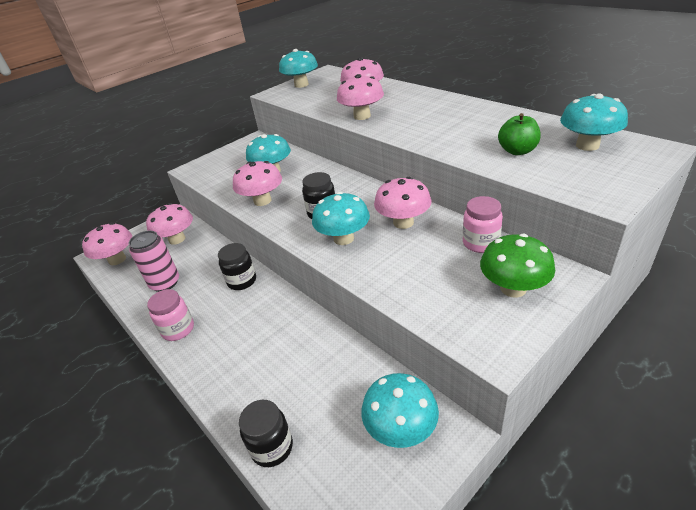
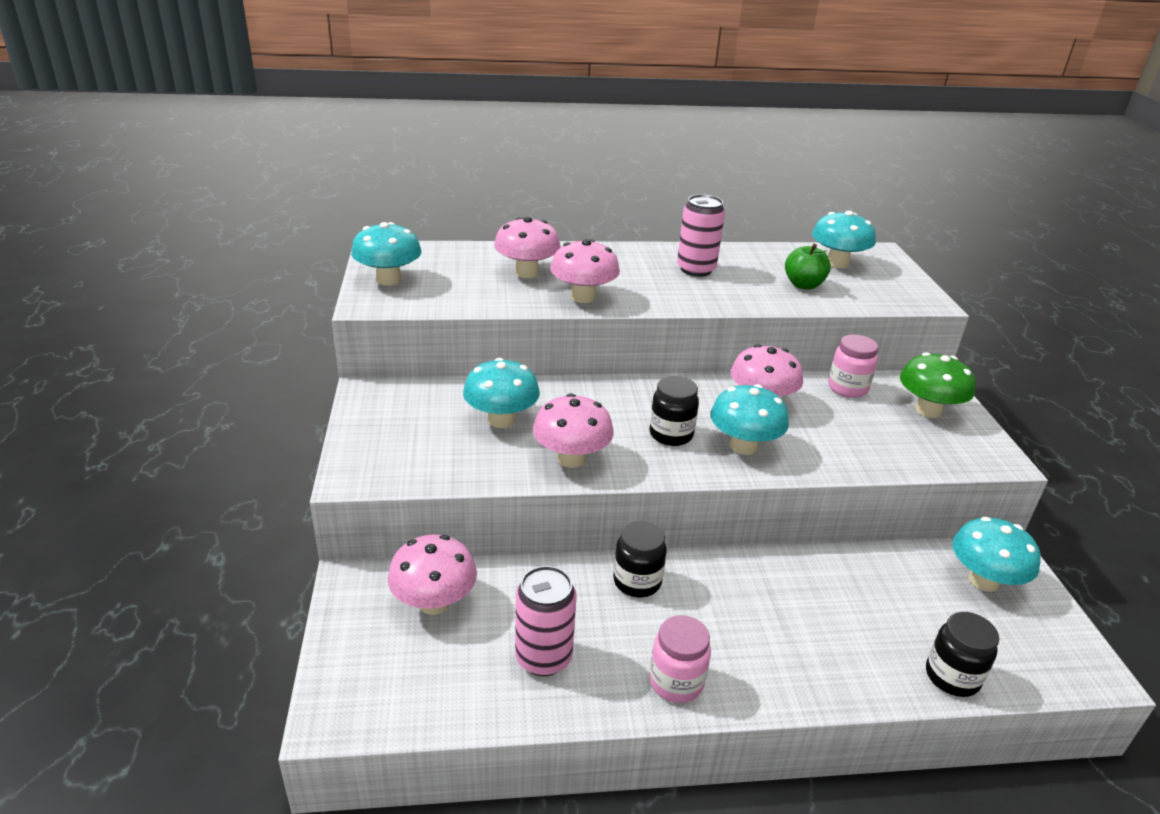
camera: 60 degrees left, 5 degrees down
(117, 259) = (388, 694): pink mushroom -> none
(461, 119) = (696, 269): none -> pink can

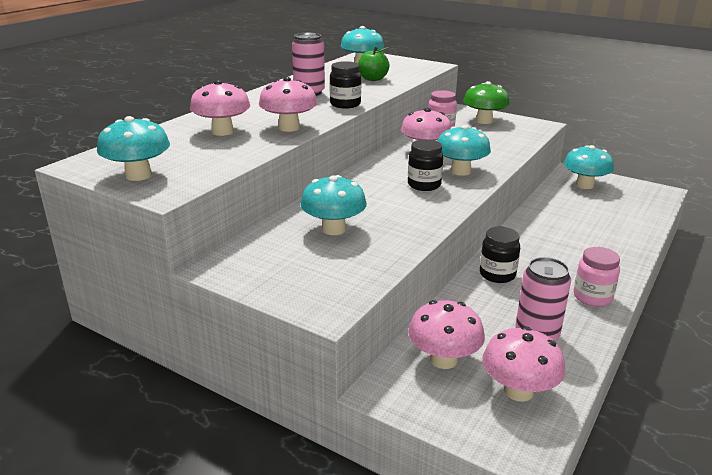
camera: 50 degrees left, 5 degrees down
(571, 458) = (410, 222): pink mushroom -> pink mushroom (518, 391)
(952, 677) = (642, 222): black jar -> black jar (345, 104)

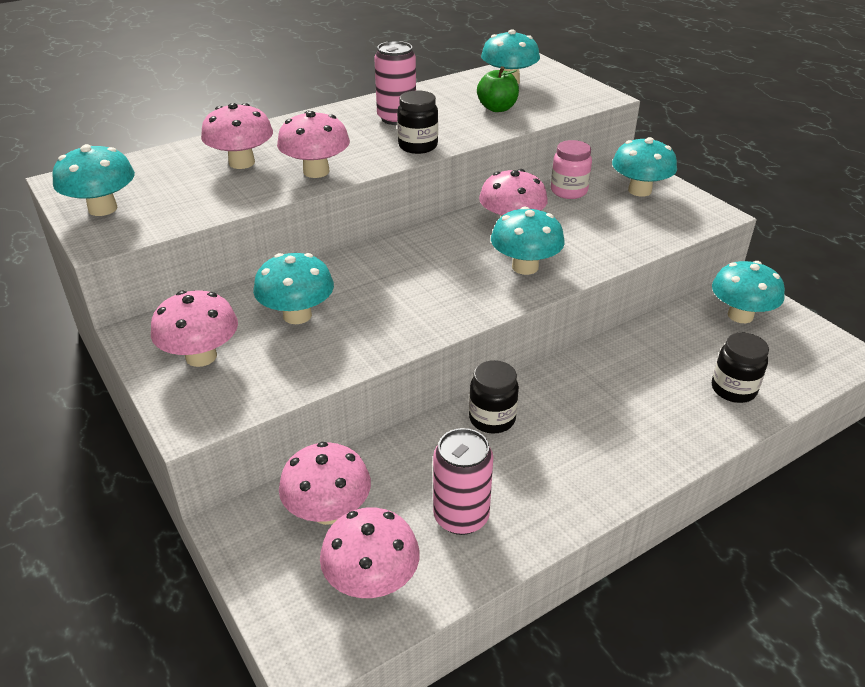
camera: 25 degrees right, 10 degrees up
(287, 270) = (201, 356): none -> pink mushroom
(424, 185) = (459, 277): black jar -> black jar (733, 389)
(484, 121) = (639, 190): green mushroom -> turquoise mushroom
(592, 297) = (581, 489): pink jar -> none

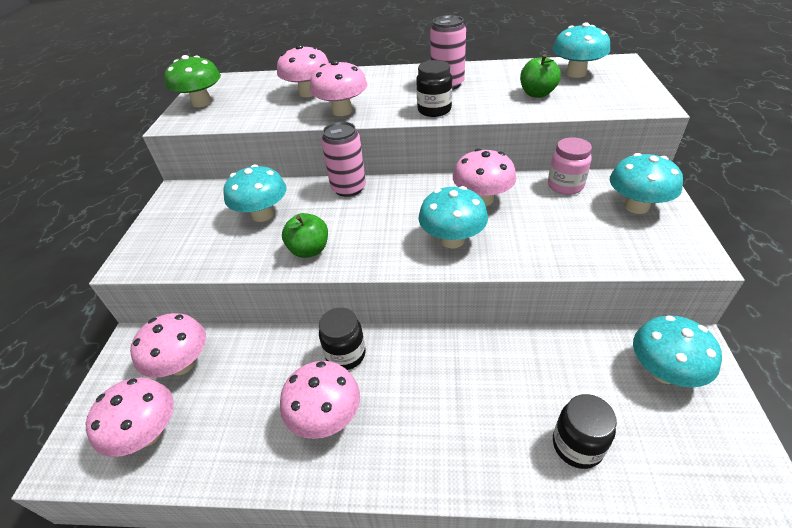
camera: 40 degrees right, 5 degrees up
(103, 209) = (202, 102): turquoise mushroom -> green mushroom
(201, 356) = (184, 220): pink mushroom -> pink mushroom (326, 417)
(398, 326) = (309, 250): none -> green apple
(461, 517) = (244, 422): pink can -> pink can (348, 188)

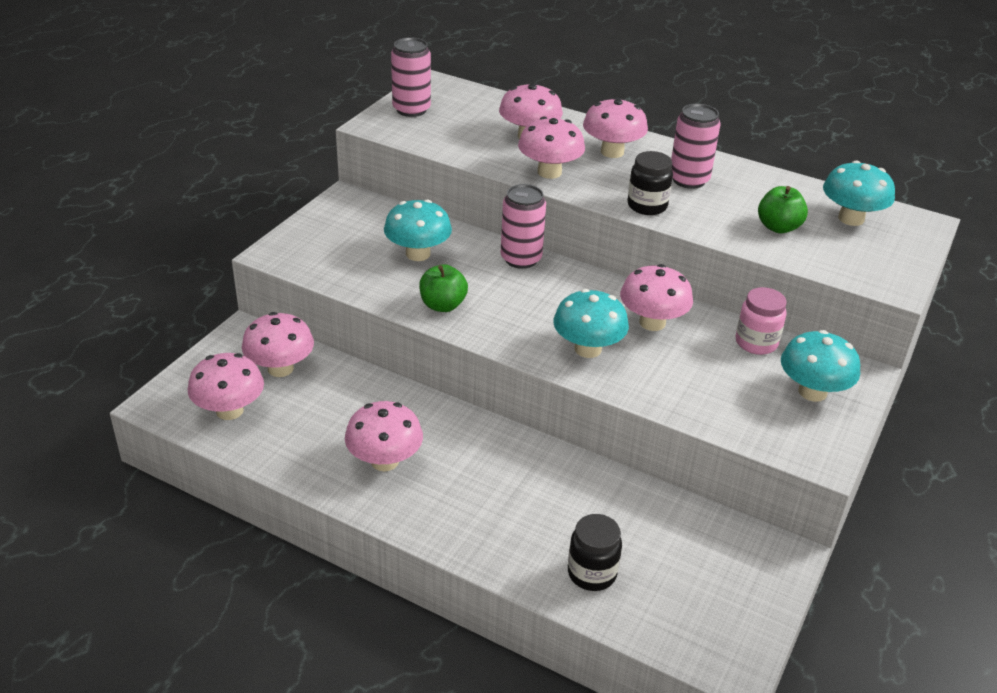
camera: 20 degrees right, 5 degrees down
(202, 102) = (411, 109): green mushroom -> pink can
(346, 354) = (432, 420): black jar -> none
(378, 84) = (612, 152): none -> pink mushroom
(663, 371) = (730, 559): turquoise mushroom -> none

